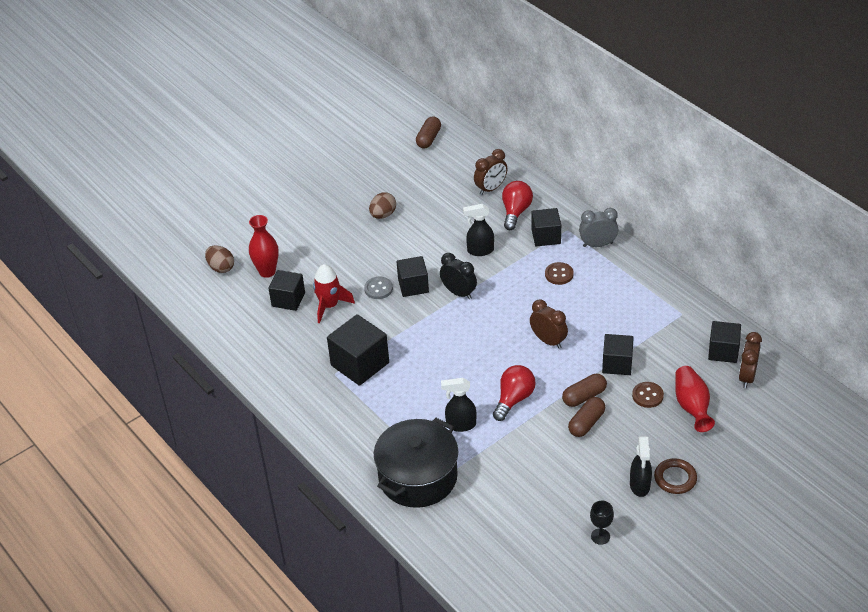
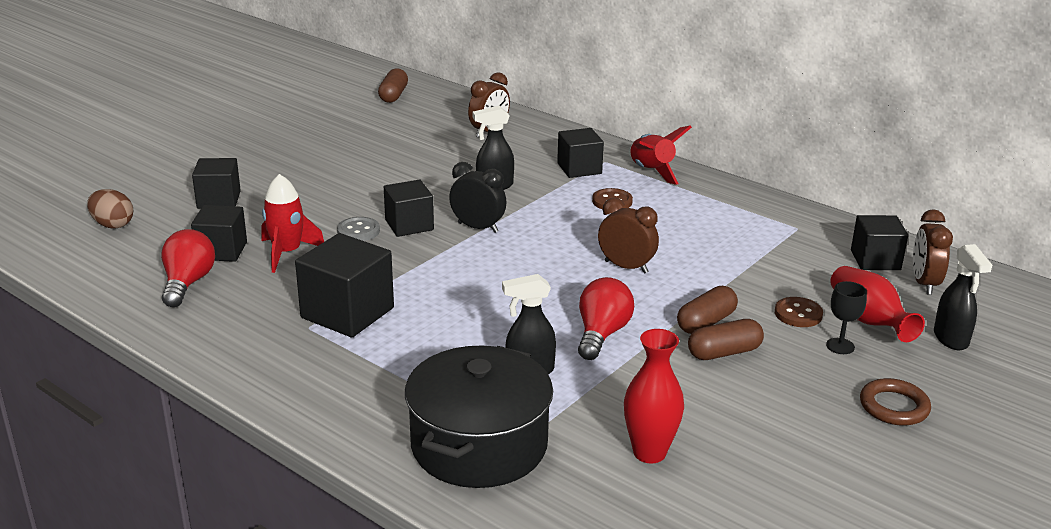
camera: 15 degrees left, 15 degrees down
(267, 271) = (185, 224): red vase -> red vase (649, 452)
(383, 215) = (348, 161): brown egg -> none
(516, 212) = (530, 149): red light bulb -> red light bulb (188, 283)
(586, 423) = (724, 352): brown capsule -> brown capsule turned 45 degrees clockwise
(598, 244) = (651, 172): grey clock -> red rocket
(600, 536) = (818, 496): black goblet -> black goblet (840, 346)
(617, 364) = (736, 284): black cube -> black cube (219, 200)
(640, 486) = (845, 421): black spray bottle -> black spray bottle (951, 339)

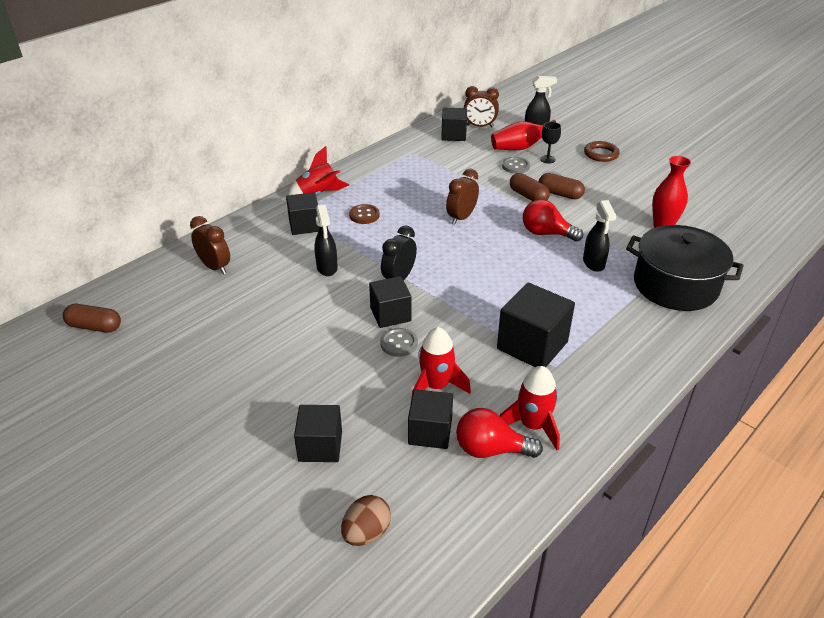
camera: 85 degrees left, 10 degrees up
(214, 308) = (532, 425): none -> red rocket
(724, 352) = (560, 194): brown capsule -> brown capsule turned 45 degrees counterclockwise
(798, 314) = (515, 166): brown button -> grey button

